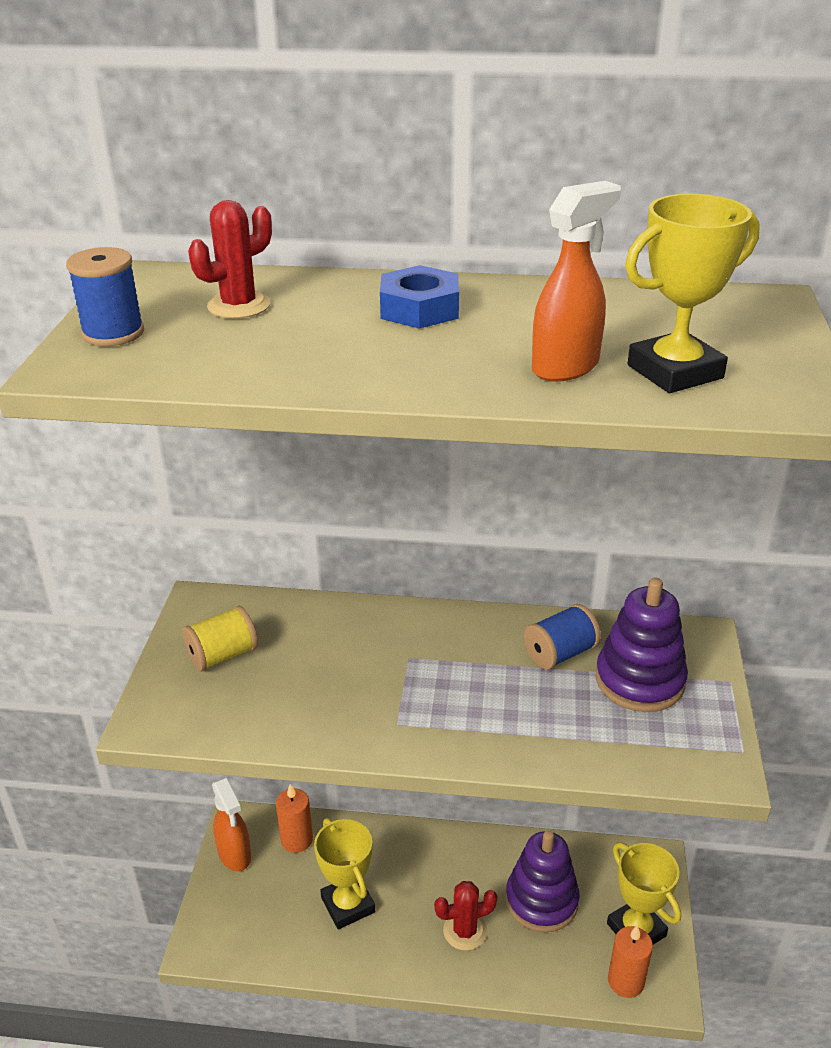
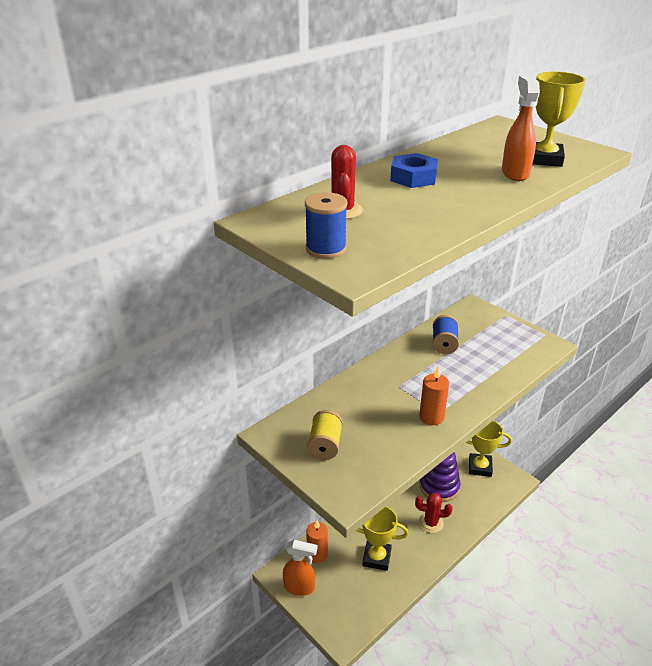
camera: 50 degrees left, 0 degrees up
(465, 931) = (431, 523): red cactus -> red cactus turned 75 degrees clockwise
(626, 981) = (500, 487): orange candle -> orange candle (431, 417)
(639, 680) = (482, 334): purple stacking toy -> none

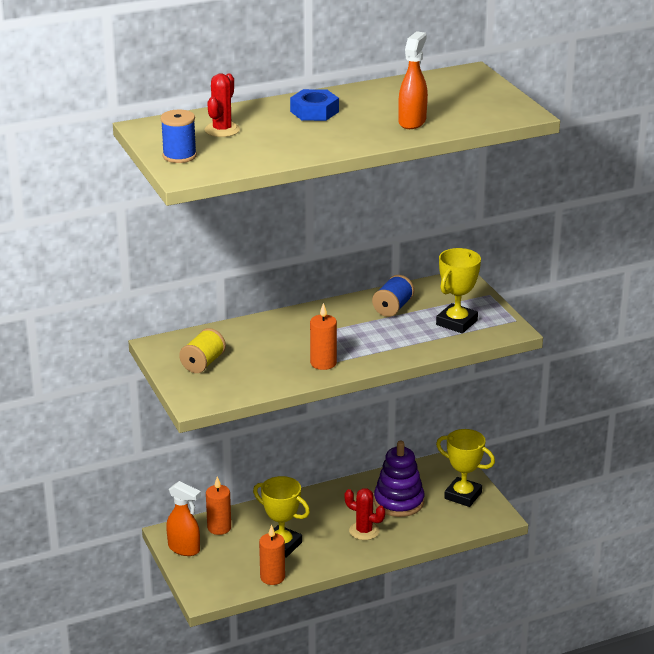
camera: 20 degrees right, 5 degrees down
(388, 596) = (272, 577): none -> orange candle
(544, 159) = (460, 113): yellow trophy -> yellow trophy (456, 322)

